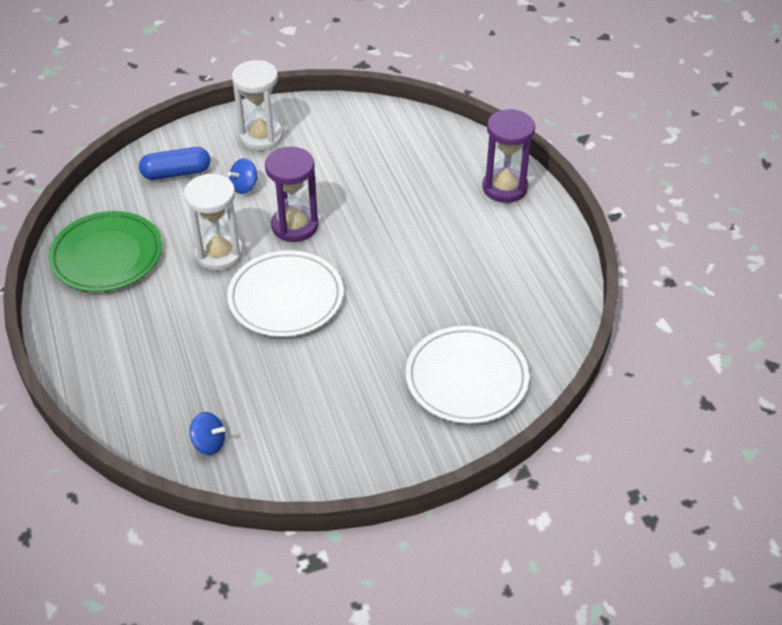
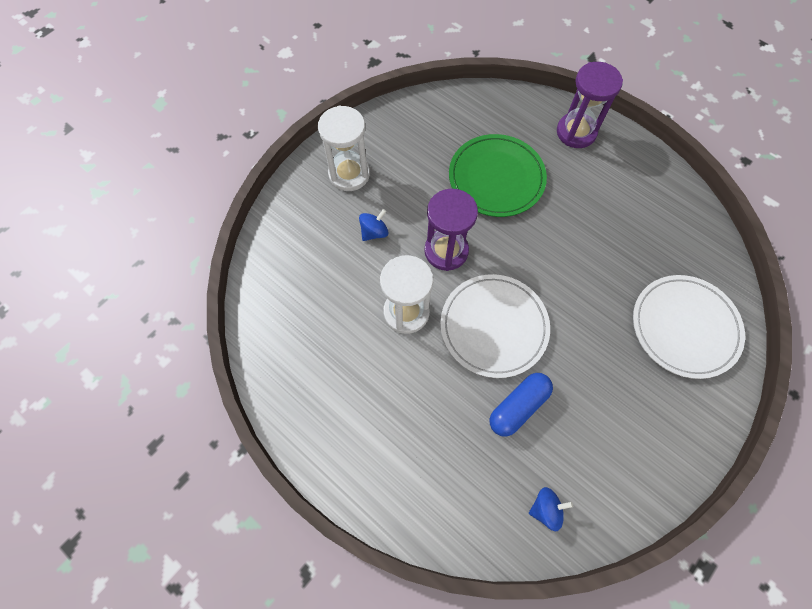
camera: 30 degrees left, 20 degrees up
(107, 255) = (310, 366): green plate -> green plate (496, 178)
(176, 173) = (305, 247): blue capsule -> blue capsule (518, 406)
(244, 186) = (374, 232): blue spinning top -> blue spinning top turned 150 degrees counterclockwise

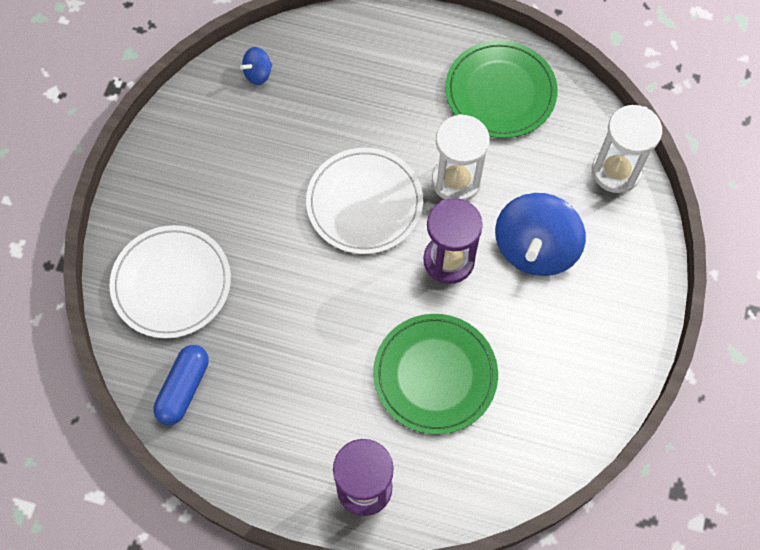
camera: 155 degrees right, 0 degrees up
(322, 378) = (500, 92): none -> green plate
(349, 174) = (603, 305): white hourglass -> white hourglass (616, 171)
(374, 232) = (535, 248): blue spinning top -> blue spinning top, size x2.22
(518, 406) = (311, 141): blue capsule -> blue capsule (183, 388)

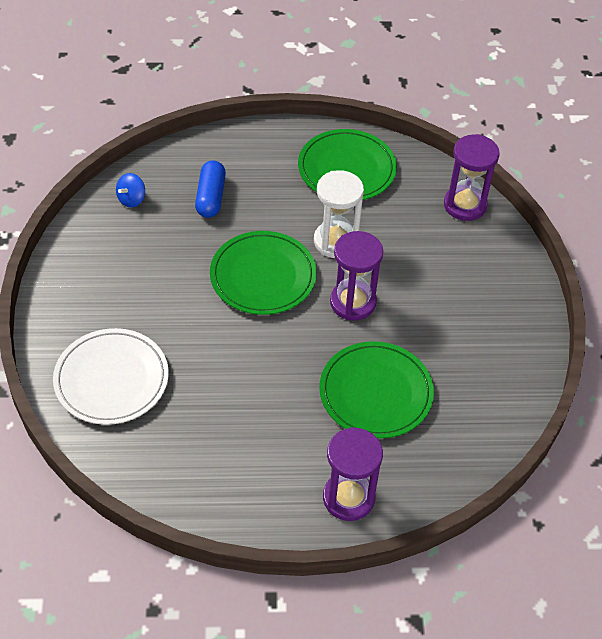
camera: 20 degrees left, 15 degrees down
(183, 388) = (153, 461): blue capsule -> blue capsule (210, 197)
(364, 203) = (263, 276): white plate -> green plate
(535, 248) = (422, 276): blue spinning top -> none
(616, 171) = (465, 205): white hourglass -> purple hourglass

